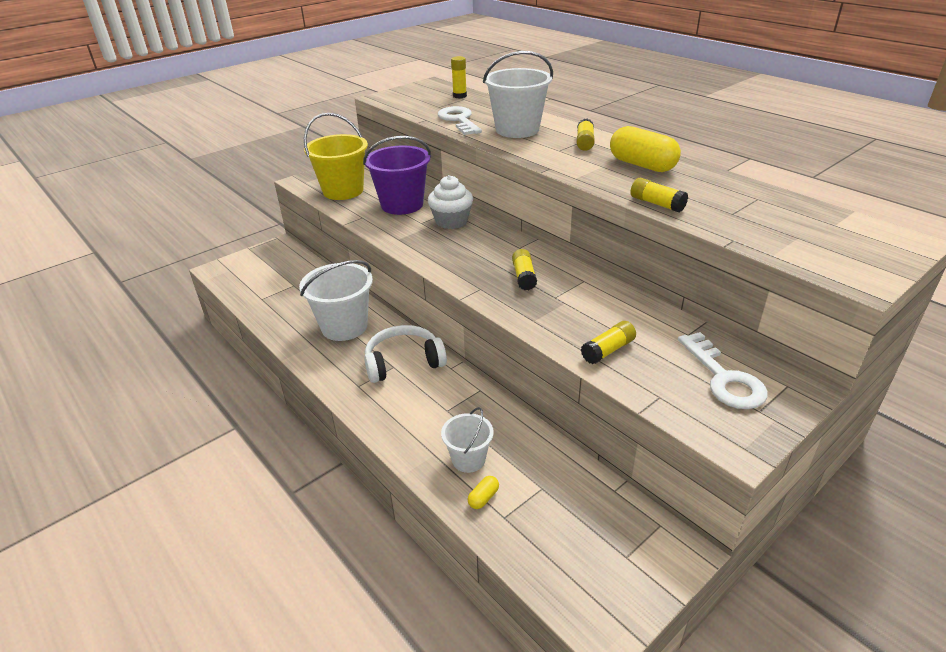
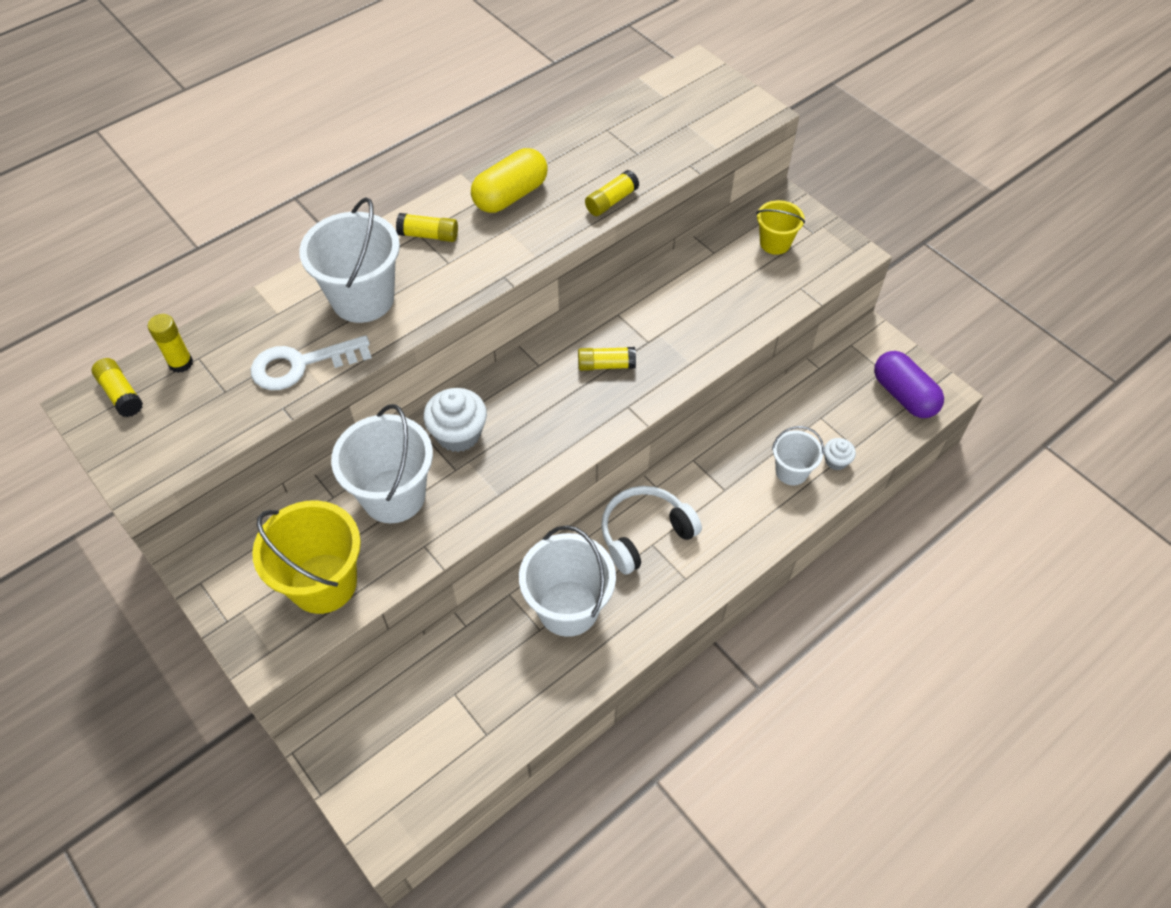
camera: 90 degrees left, 20 degrees up
(402, 205) = (394, 496): purple bucket -> white bucket
(403, 362) = (645, 534): white headphones -> white headphones turned 75 degrees clockwise
(483, 498) = (836, 461): yellow capsule -> white cupcake
(589, 576) = (903, 395): none -> purple capsule
(608, 350) = (739, 312): yellow glue stick -> yellow glue stick (121, 394)
(724, 378) = (775, 243): white key -> yellow bucket

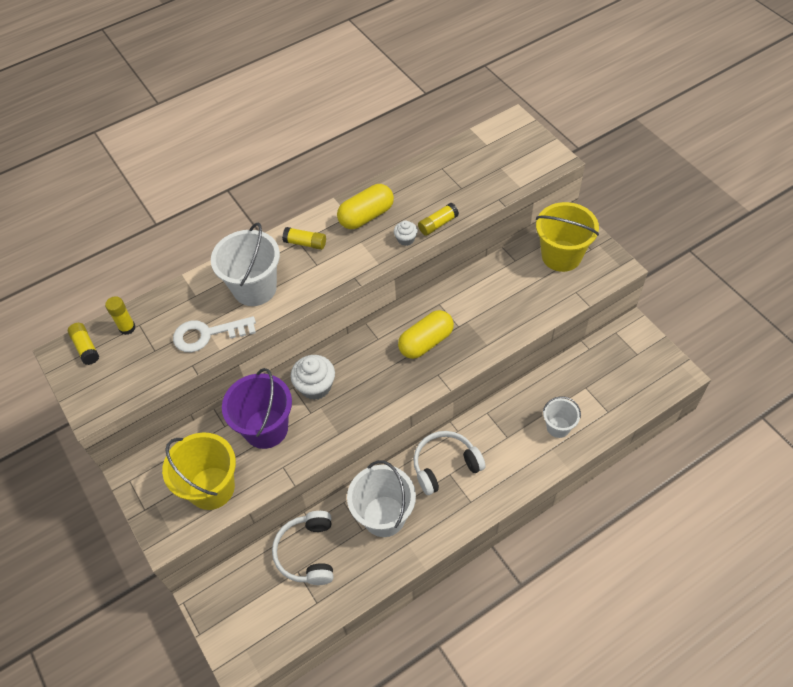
camera: 10 degrees right, 0 degrees up
(394, 496) = (266, 428): white bucket -> purple bucket
(466, 667) = (308, 553): none -> white headphones
(606, 365) = (426, 342): yellow glue stick -> yellow capsule
(775, 243) = (561, 256): yellow bucket -> yellow bucket, size x1.75
(836, 461) = (592, 421): white cupcake -> white cupcake (406, 239)
(903, 395) = (650, 374): purple capsule -> none

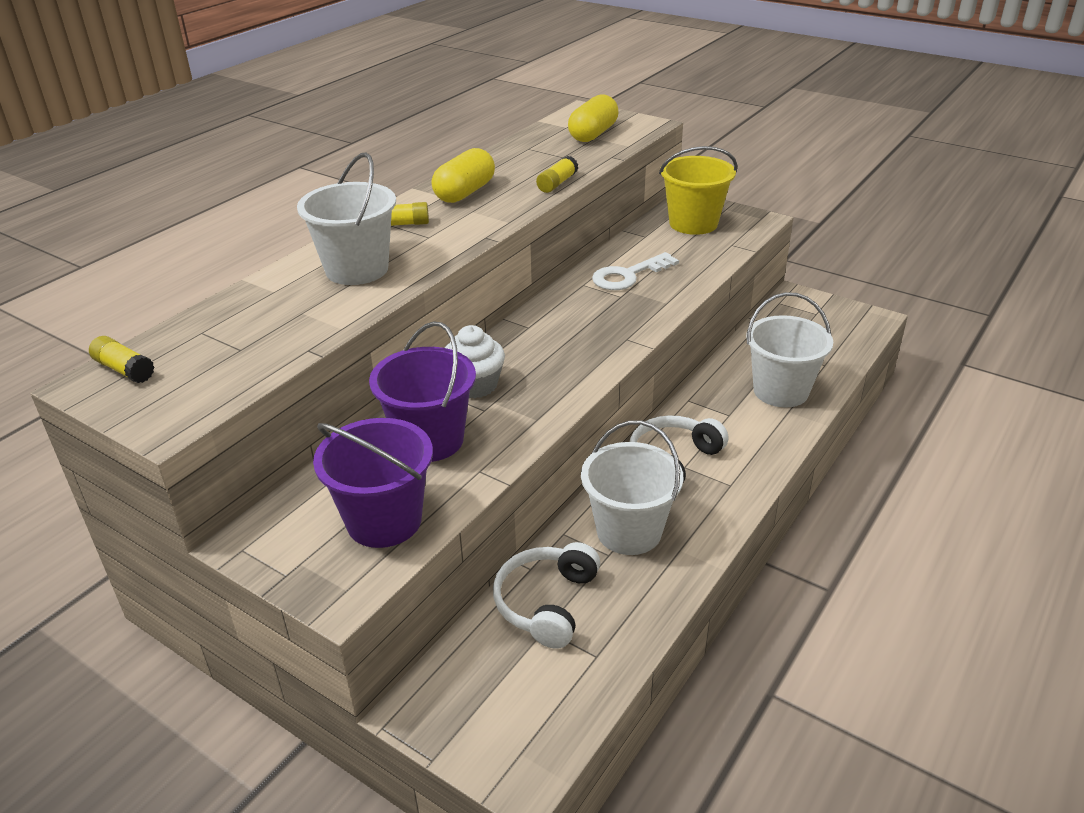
camera: 25 degrees left, 20 degrees down
(127, 328) = (184, 338): yellow glue stick -> none
(207, 334) = (314, 319): white key -> white key (628, 275)
(211, 488) = (384, 521): yellow bucket -> purple bucket
(308, 553) = (547, 603): white headphones -> white headphones turned 45 degrees clockwise
(406, 239) = (527, 199): white cupcake -> none
(426, 342) = (591, 316): yellow capsule -> yellow capsule (593, 134)
(558, 427) = (780, 391): white bucket -> white bucket, size x1.75

